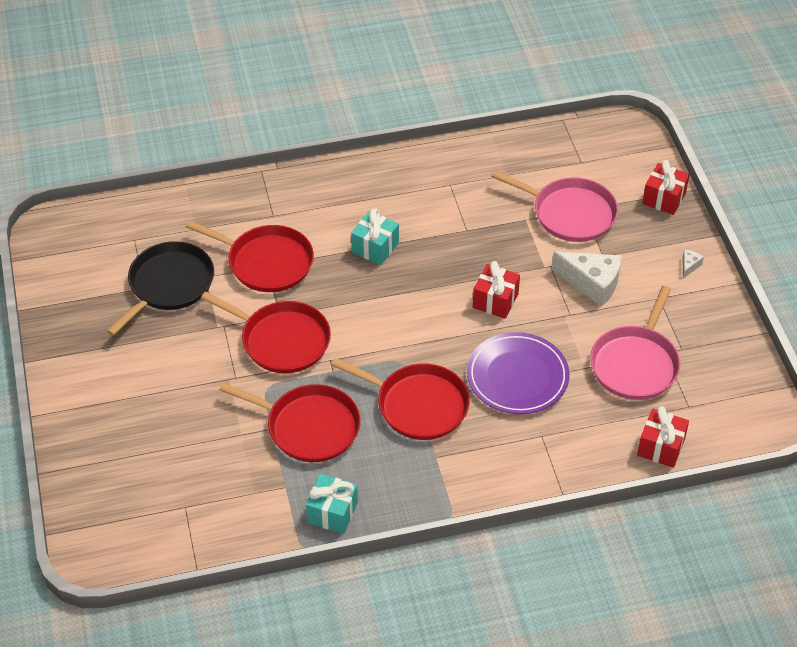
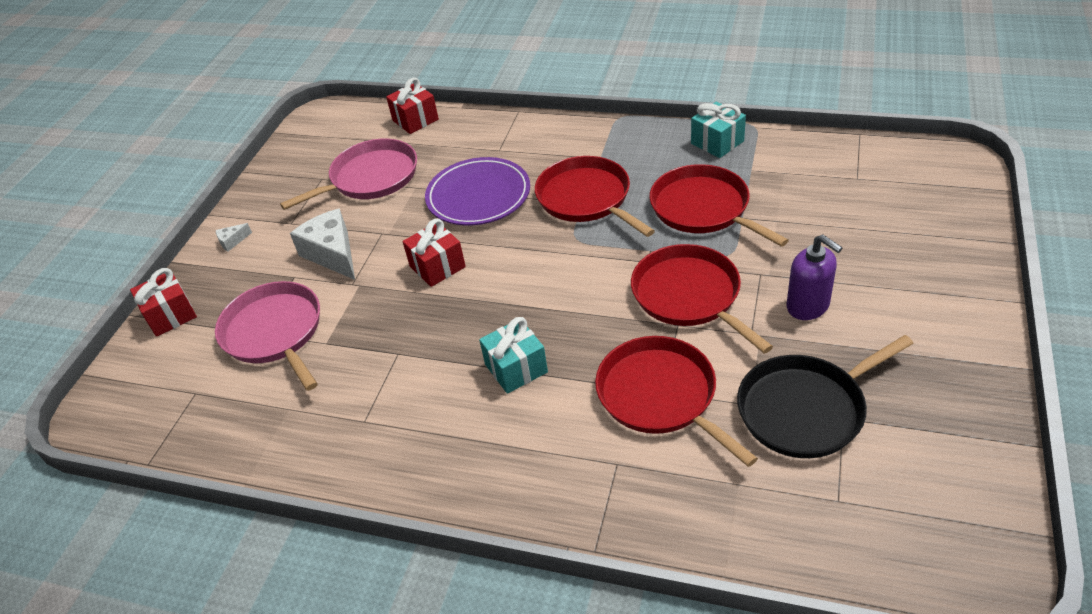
camera: 145 degrees left, 5 degrees down
(190, 361) = (808, 306): none -> purple soap dispenser

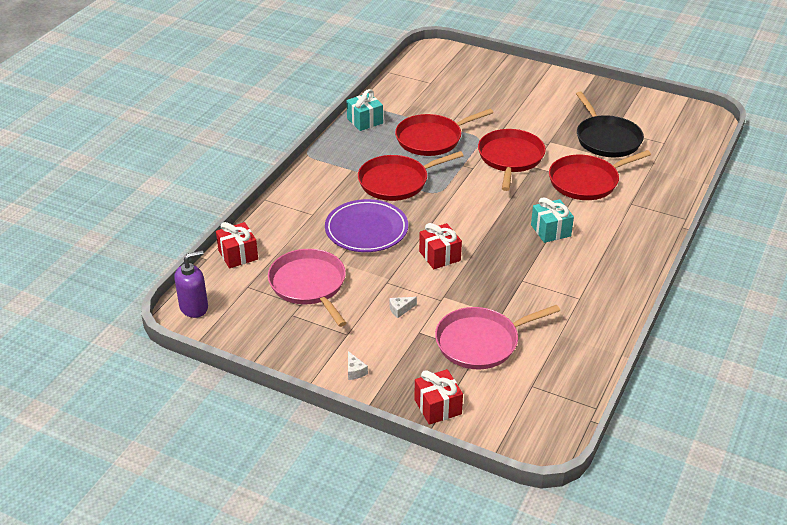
camera: 85 degrees left, 5 degrees down
(332, 254) = (400, 309): white cheese -> white cheese, size x0.44
(689, 296) = (510, 158): red pan -> red pan turned 120 degrees clockwise
(808, 306) = (533, 122): purple soap dispenser -> purple soap dispenser (194, 307)

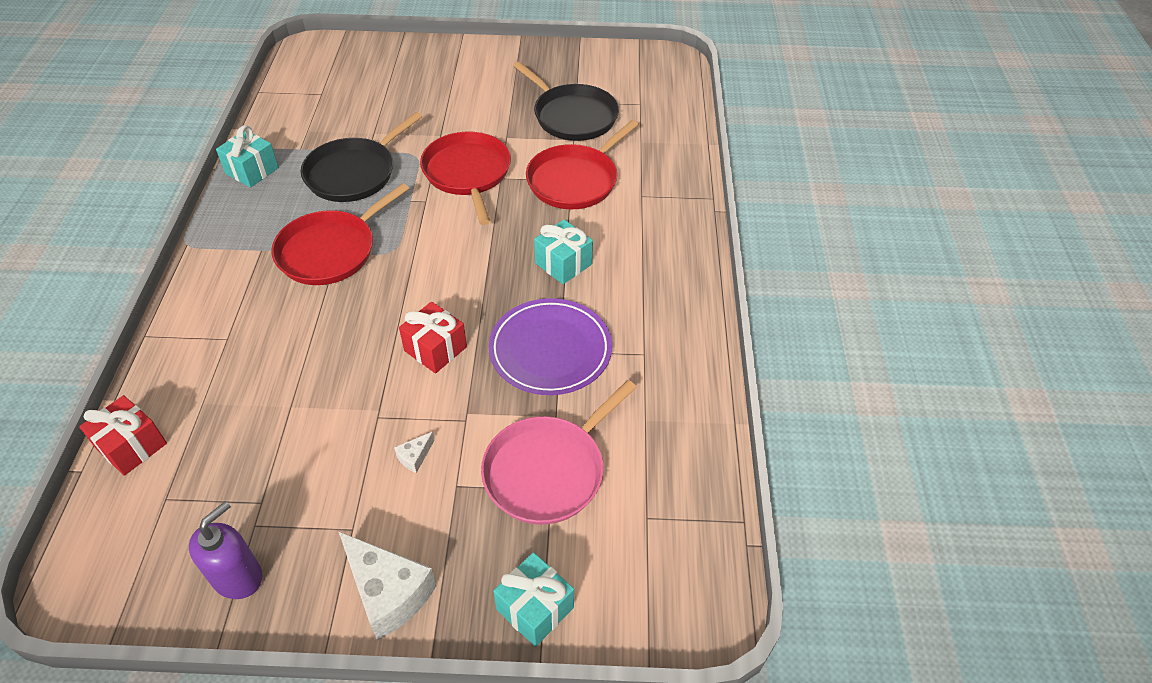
camera: 25 degrees left, 10 degrees up
(194, 307) = (86, 570): purple soap dispenser -> purple soap dispenser (238, 576)
(309, 285) = (263, 462): pink pan -> none
(355, 371) = (388, 592): white cheese -> white cheese, size x2.29
(366, 229) = (316, 339): purple plate -> purple plate (550, 350)
(432, 139) = (354, 173): red pan -> black pan
(438, 407) = (535, 608): red gift -> turquoise gift

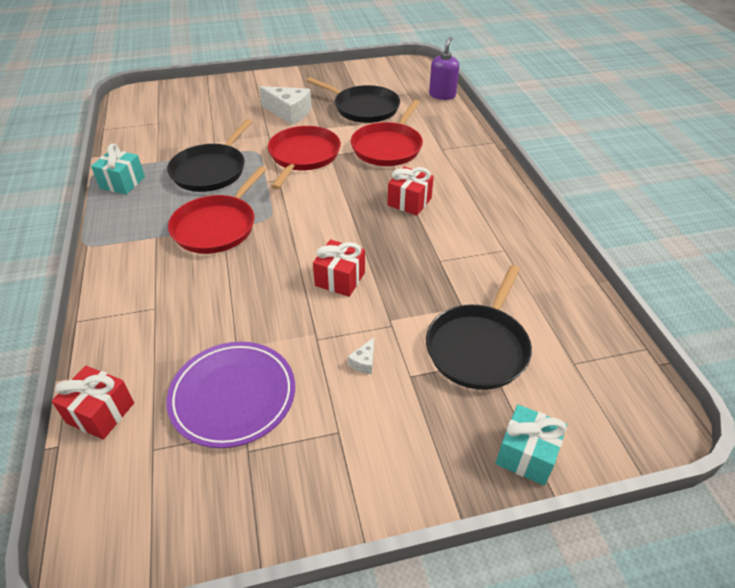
camera: 15 degrees left, 5 degrees down
(238, 576) = (252, 499): purple soap dispenser -> purple soap dispenser (442, 95)
(388, 592) = (396, 475): white cheese -> white cheese (289, 113)
(467, 173) = (303, 156): red pan -> red pan turned 45 degrees clockwise
(548, 470) = (479, 347): pink pan -> black pan
(550, 350) = (432, 261): purple plate -> purple plate (233, 396)
(563, 264) = (409, 202): turquoise gift -> red gift

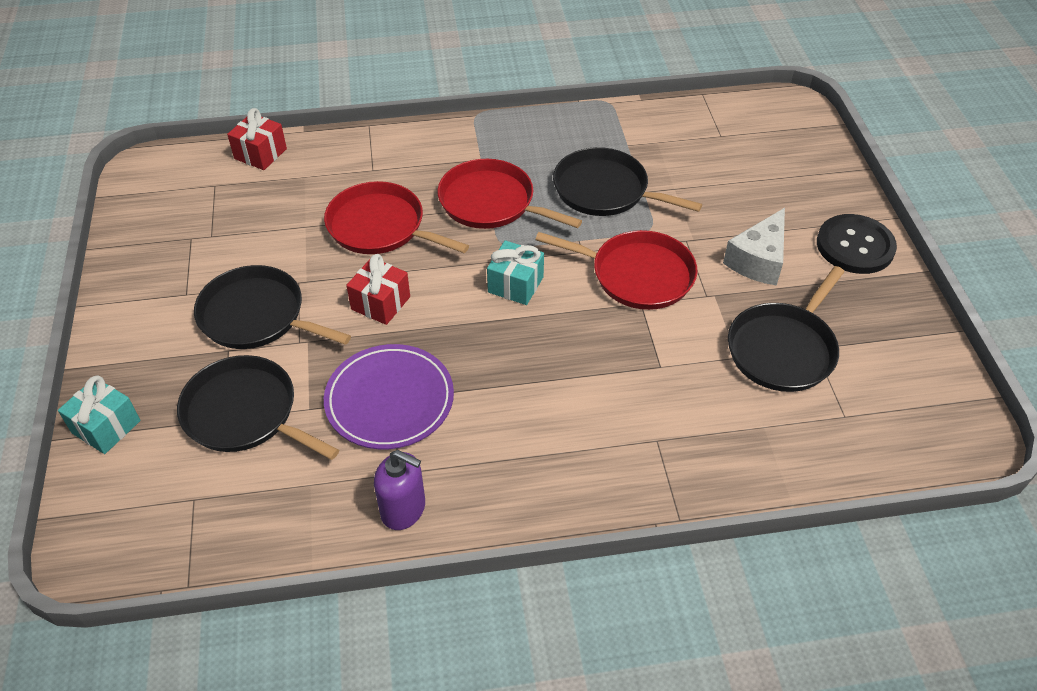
camera: 95 degrees right, 5 degrees up
(122, 183) = (583, 124): turquoise gift -> turquoise gift (515, 285)
(233, 396) = (249, 227): purple plate -> purple plate (389, 400)
(277, 83) = (855, 246): none -> black button
(364, 362) = (257, 316): white cheese -> black pan
(388, 147) = (661, 371): red pan -> red pan (380, 227)
(409, 202) = (518, 381): red gift -> none
(442, 95) = (846, 467): purple soap dispenser -> purple soap dispenser (403, 509)

